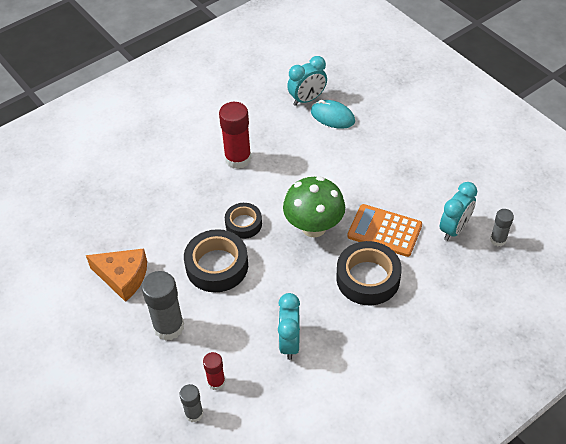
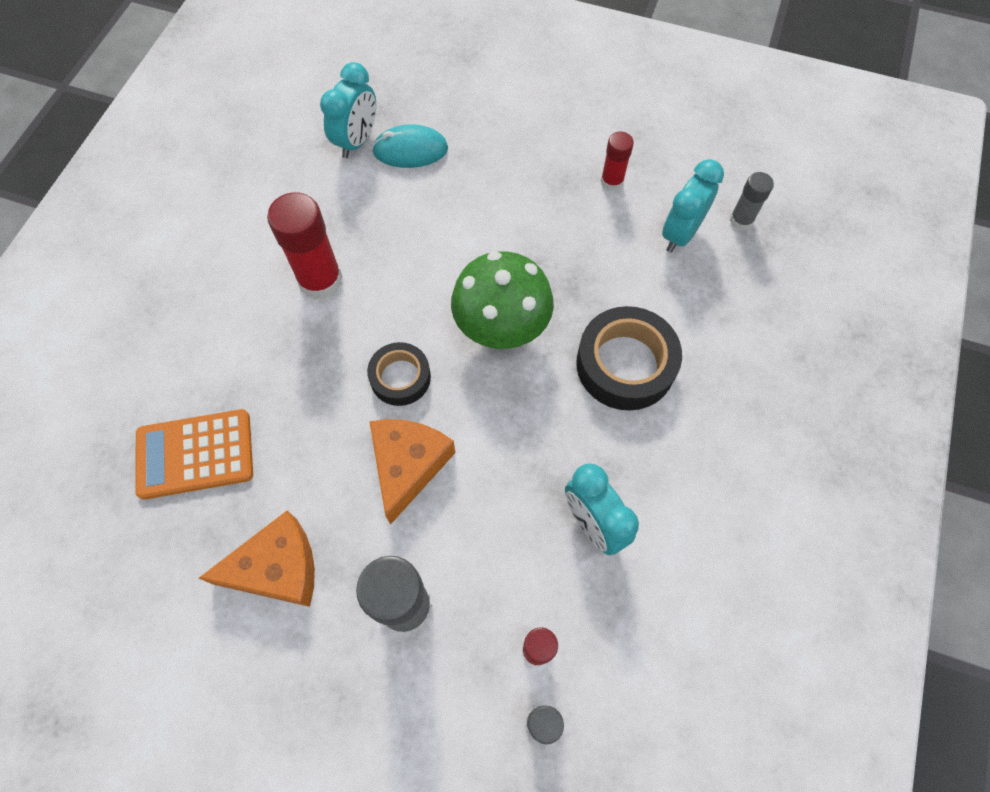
camera: 35 degrees left, 15 degrees up
(217, 266) = (408, 465): black tape -> orange cheese
(384, 231) = (597, 283): orange calculator -> orange calculator (195, 454)
(435, 183) = (612, 181): none -> red glue stick
(454, 229) = (680, 233): turquoise clock -> turquoise clock turned 150 degrees counterclockwise

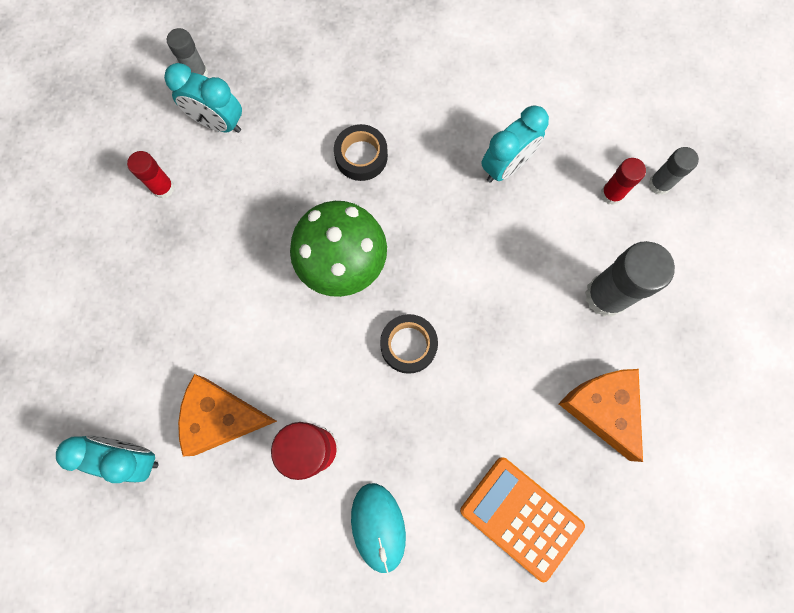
camera: 100 degrees left, 10 degrees up
(195, 454) = (521, 517): orange calculator -> orange calculator turned 150 degrees clockwise
(408, 465) = (490, 320): orange cheese -> orange cheese (221, 417)
(410, 150) = (140, 395): turquoise mouse -> turquoise mouse (378, 527)
(625, 364) = (361, 156): black tape -> black tape, size x0.61

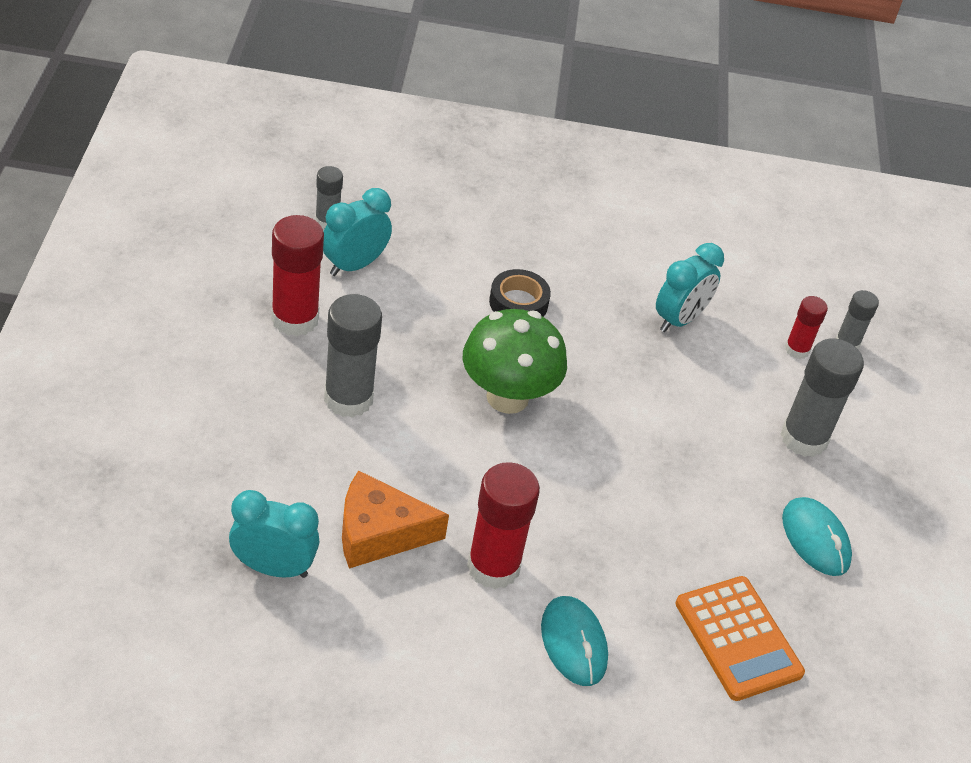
camera: 10 degrees left, 30 degrees down
(163, 188) = (295, 319): red glue stick -> red glue stick, size x1.80
(204, 274) = (348, 399): none -> grey glue stick
(218, 123) = (354, 265): turquoise clock -> turquoise clock turned 120 degrees clockwise
(408, 345) = (590, 473): black tape -> none
(521, 517) = (738, 638): orange calculator -> orange calculator turned 150 degrees counterclockwise
(602, 408) = (815, 539): orange cheese -> turquoise mouse

